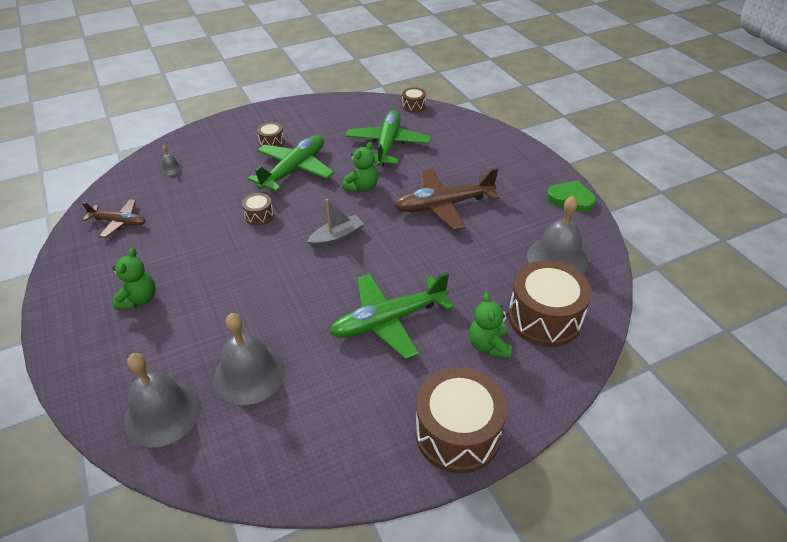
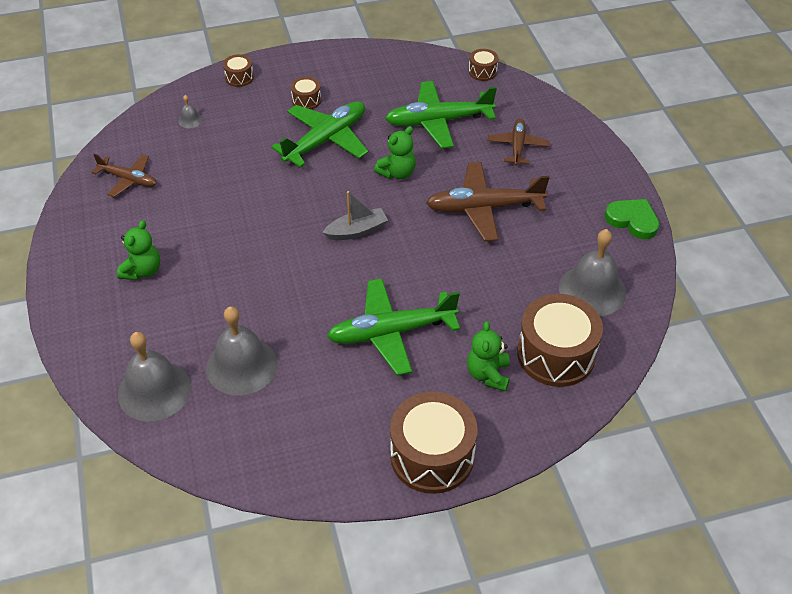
camera: 10 degrees right, 5 degrees up
(259, 216) = (278, 192): brown drum -> brown drum (239, 77)
(387, 145) = (438, 121): green plane -> green plane turned 120 degrees counterclockwise
(457, 155) = (517, 146): none -> brown plane

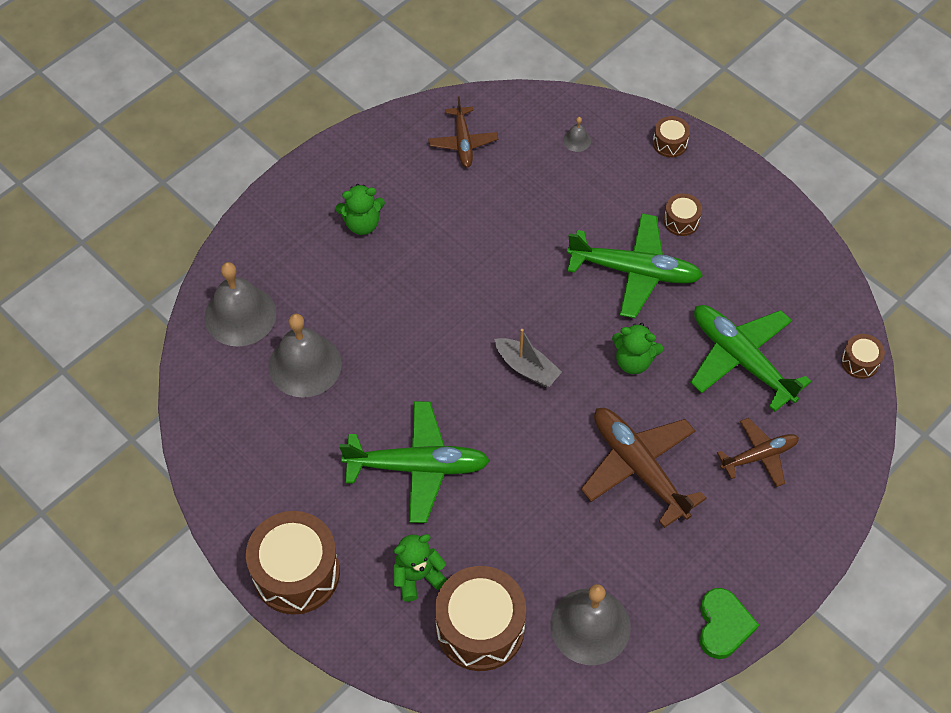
camera: 60 degrees right, 10 degrees up
(392, 332) = (417, 466): green plane -> green plane turned 135 degrees clockwise

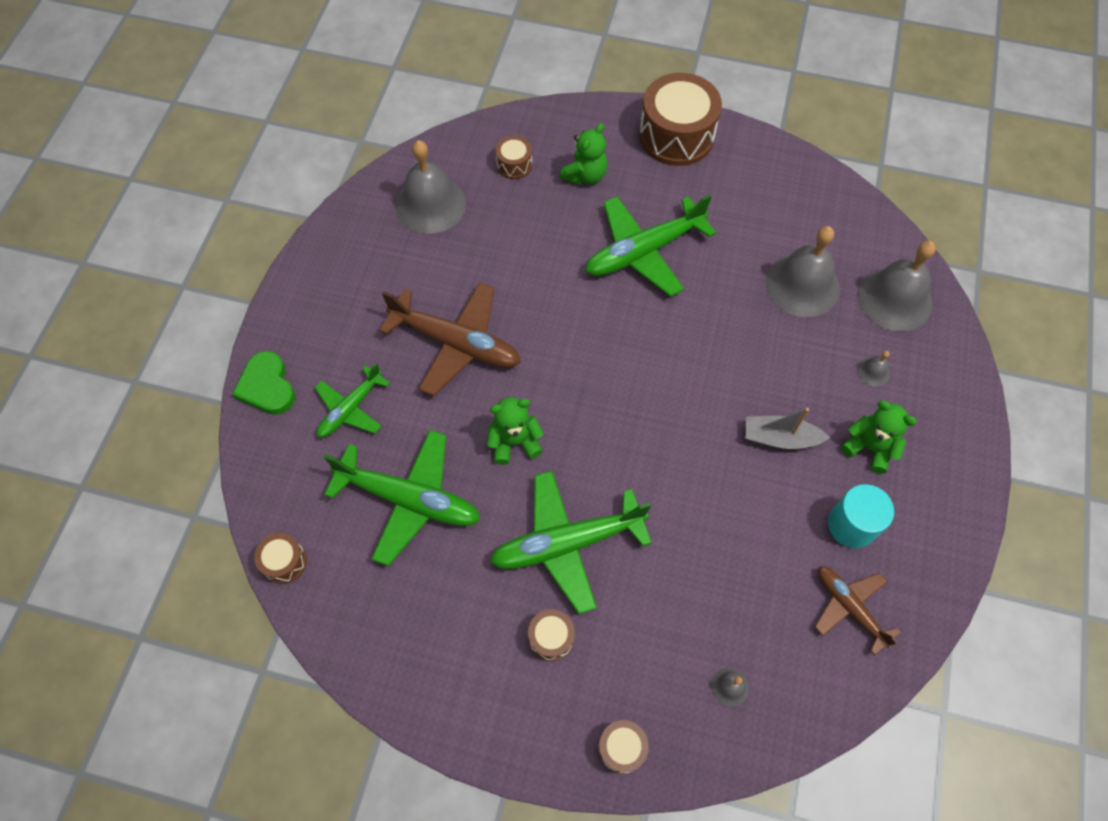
camera: 150 degrees right, 5 degrees up
(310, 271) = (873, 372): none -> grey bell
(362, 224) = (869, 447): green teddy bear -> green teddy bear turned 75 degrees clockwise
(419, 185) = (851, 525): none -> turquoise cylinder
(480, 628) = (514, 164): brown drum -> brown drum, size x0.47
(527, 368) = (610, 383): grey boat -> grey boat (780, 438)
(723, 625) = (323, 253): green heart -> green heart (267, 386)
(759, 456) = (351, 408): brown plane -> green plane

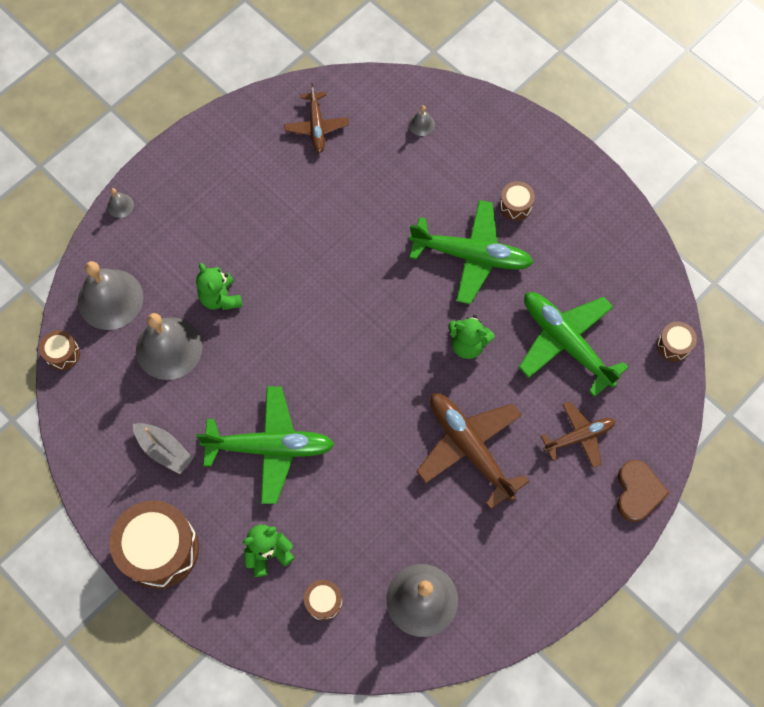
camera: 150 degrees left, 5 degrees up
(267, 386) = (637, 492): green heart -> brown heart
(351, 408) = (578, 437): green plane -> brown plane
(621, 748) = (507, 127): brown drum -> brown drum (62, 354)
(780, 438) = (278, 246): grey boat -> grey boat (164, 450)
(851, 525) = (276, 169): turquoise cylinder -> none
(869, 447) = (222, 208): green teddy bear -> green teddy bear (220, 298)
(873, 372) = (175, 255): grey bell -> grey bell (120, 205)

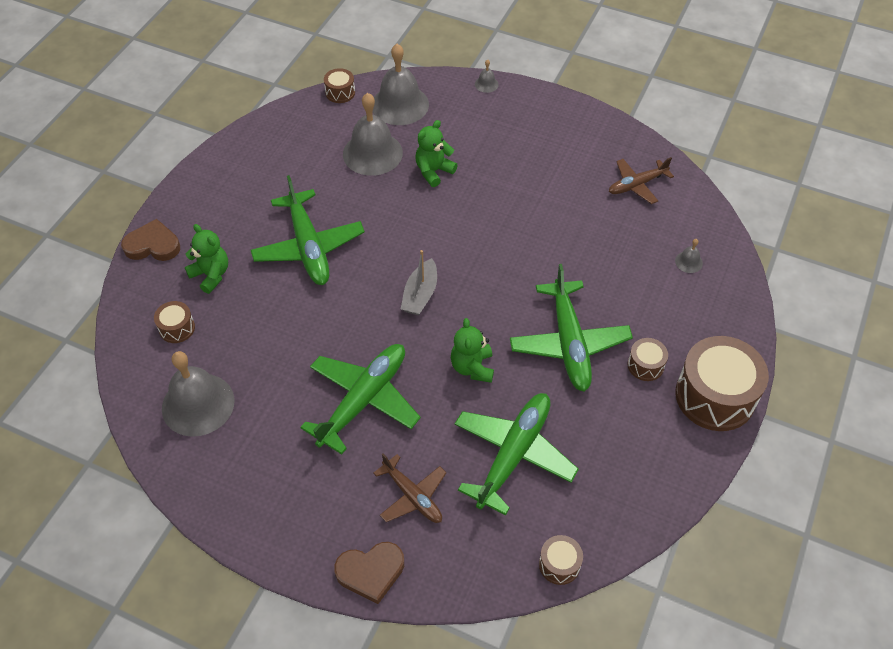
camera: 70 degrees right, 15 degrees down
(159, 549) = (193, 202): brown drum -> brown drum (715, 396)
(164, 450) = (280, 178): grey boat -> grey boat (420, 294)
(203, 605) = (153, 245): none -> brown heart
(470, 448) = (363, 400): brown plane -> green plane

